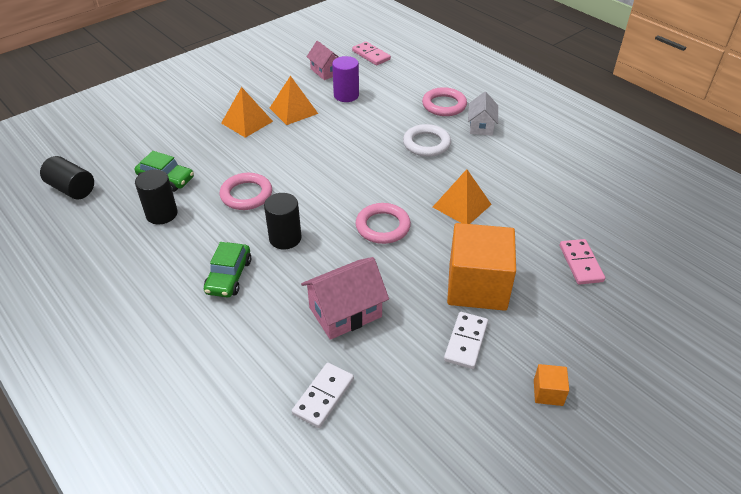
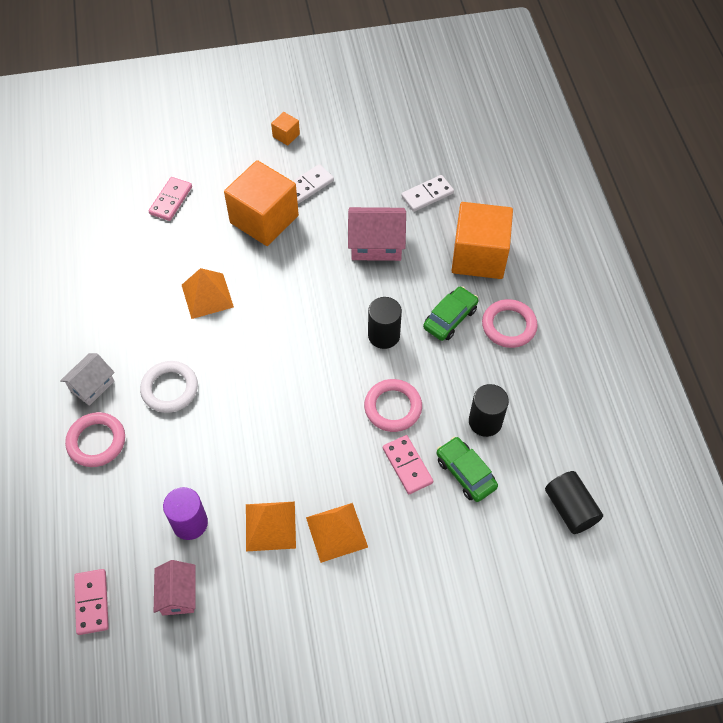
camera: 150 degrees left, 15 degrees up
(215, 168) = (407, 465): none -> pink domino
(225, 350) = (479, 256): none -> orange cube
(383, 226) = (292, 307): pink ring -> pink ring (509, 326)

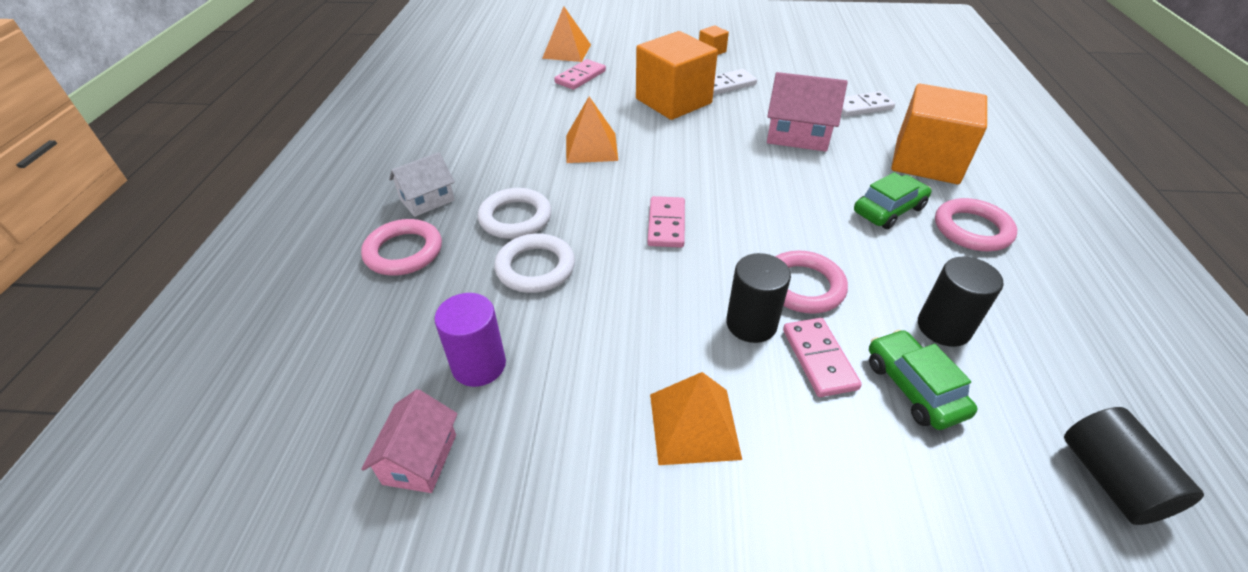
camera: 15 degrees right, 15 degrees down
(92, 602) = (290, 439): pink domino -> pink domino (666, 224)
(201, 434) = (535, 268): none -> white ring
(270, 526) = (593, 394): orange pyramid -> orange pyramid (566, 51)
(384, 335) = (798, 212): black cylinder -> black cylinder (751, 324)

